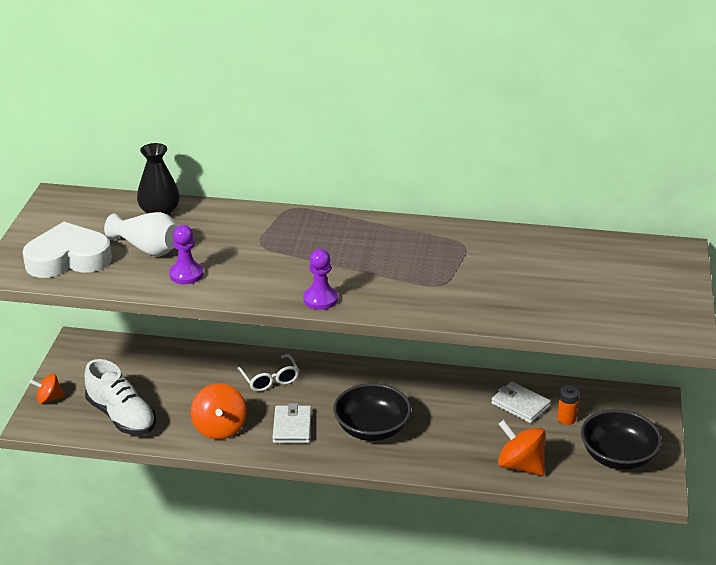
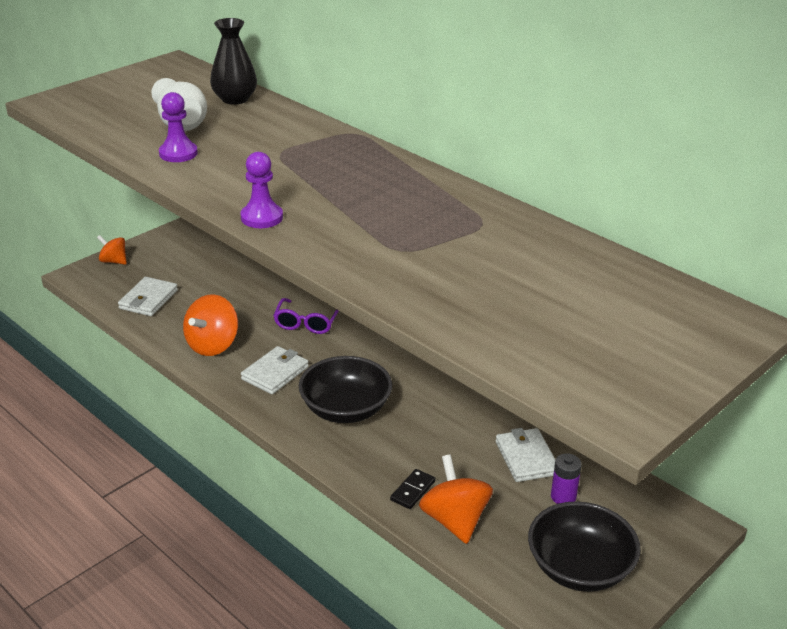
camera: 35 degrees right, 0 degrees up
(68, 259) = (106, 109): white heart -> none
(121, 416) = (148, 299): white shoe -> white wallet
(270, 379) = (307, 323): white glasses -> purple glasses
(475, 460) = (412, 491): none -> black domino
(566, 418) = (563, 497): orange battery -> purple battery

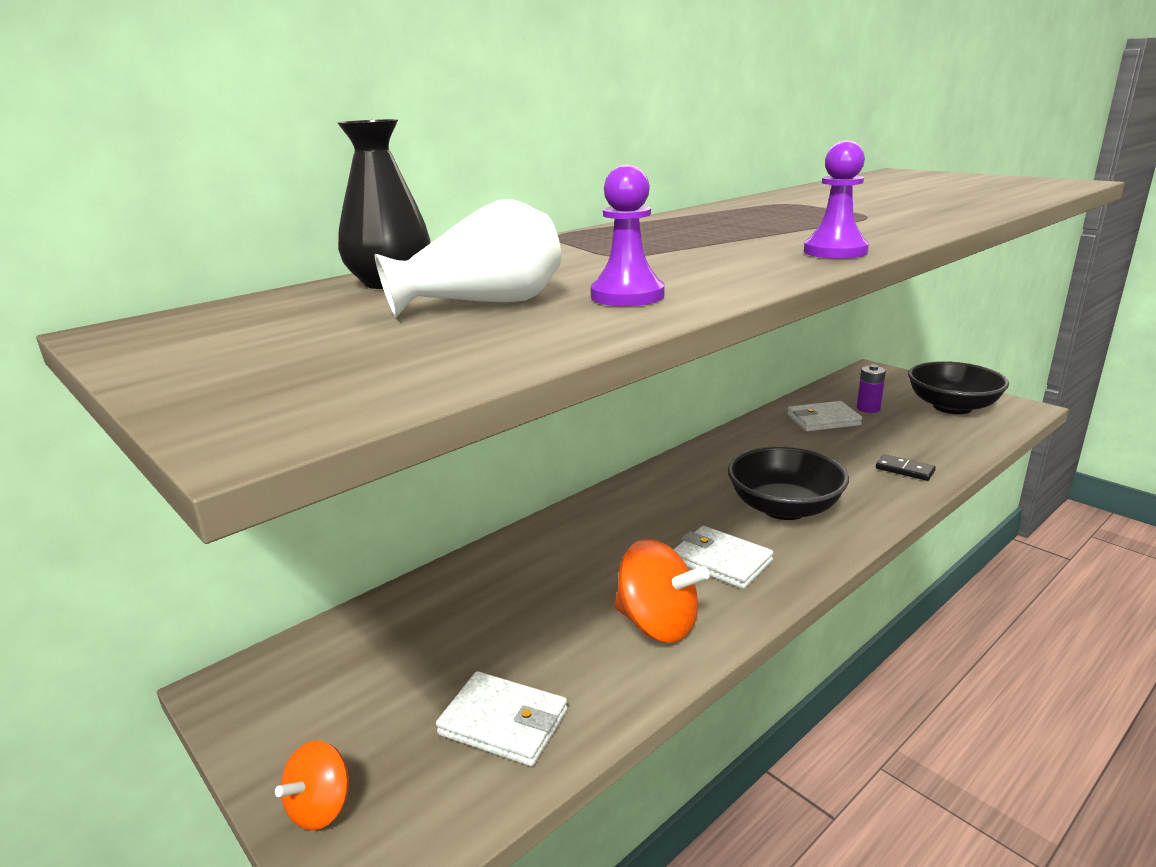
camera: 85 degrees left, 10 degrees down
(307, 323) = (595, 540): purple glasses -> none
(454, 520) = (933, 451): orange spinning top -> none

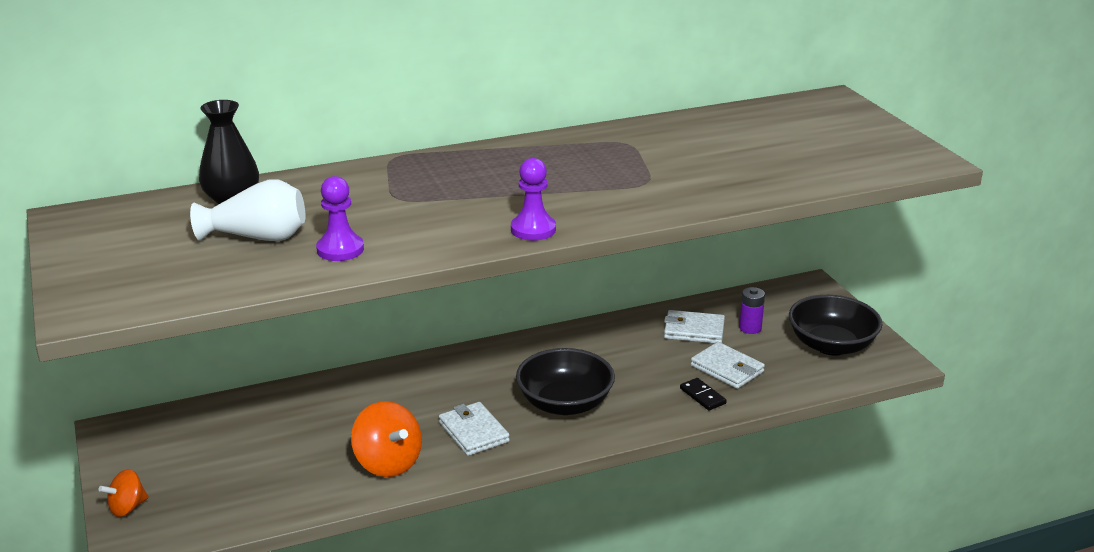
camera: 20 degrees right, 5 degrees up
(503, 723) = (248, 494): white wallet -> white wallet (727, 369)

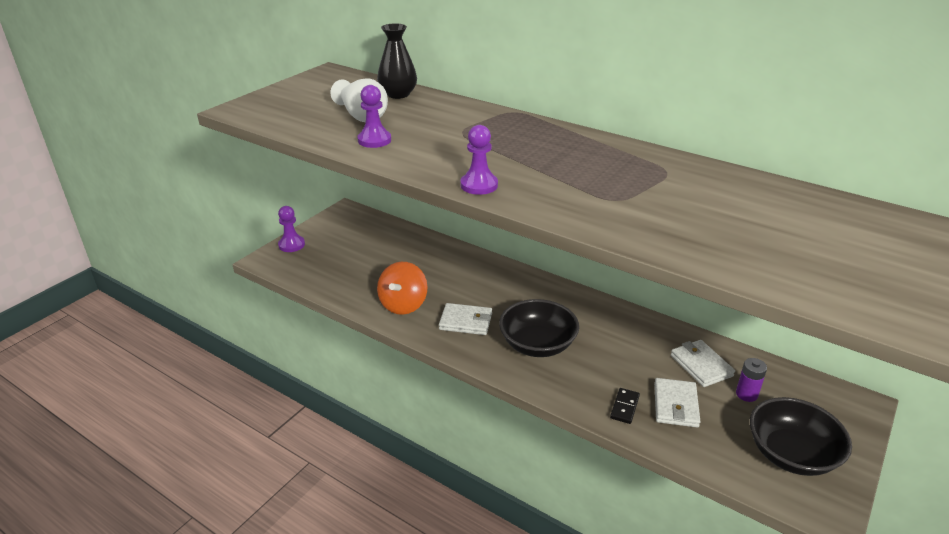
camera: 55 degrees right, 5 degrees up
(127, 508) = (291, 245): orange spinning top -> purple pawn
(474, 432) = (465, 322): white wallet -> white wallet turned 75 degrees clockwise

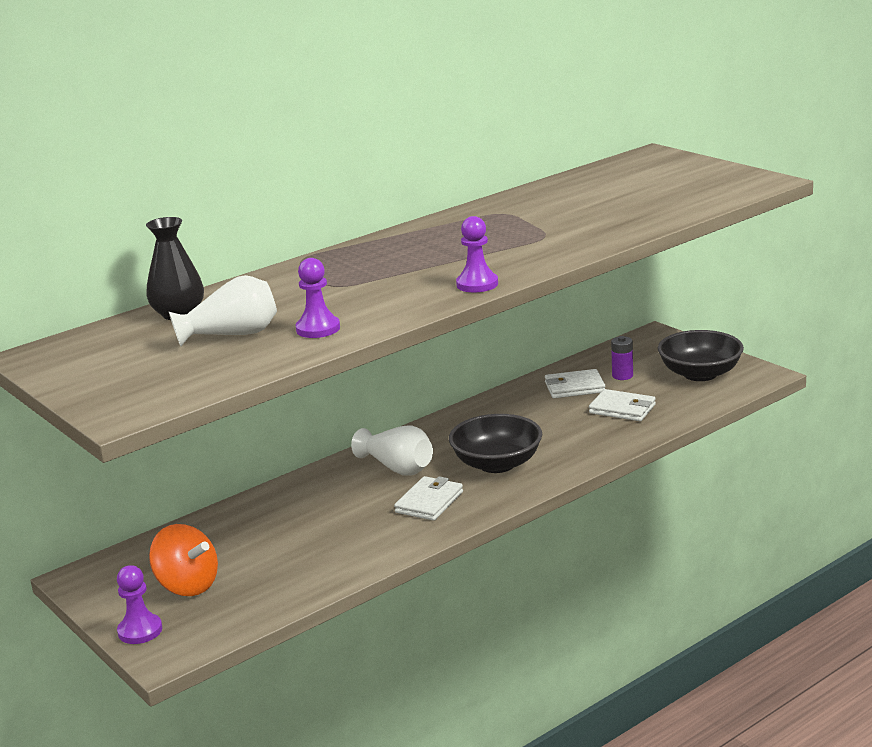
camera: 70 degrees left, 10 degrees down
(403, 305) = (366, 542): orange spinning top -> orange spinning top (187, 586)
(512, 295) = (397, 468): none -> white vase
(624, 407) = (614, 433): black domino -> none

